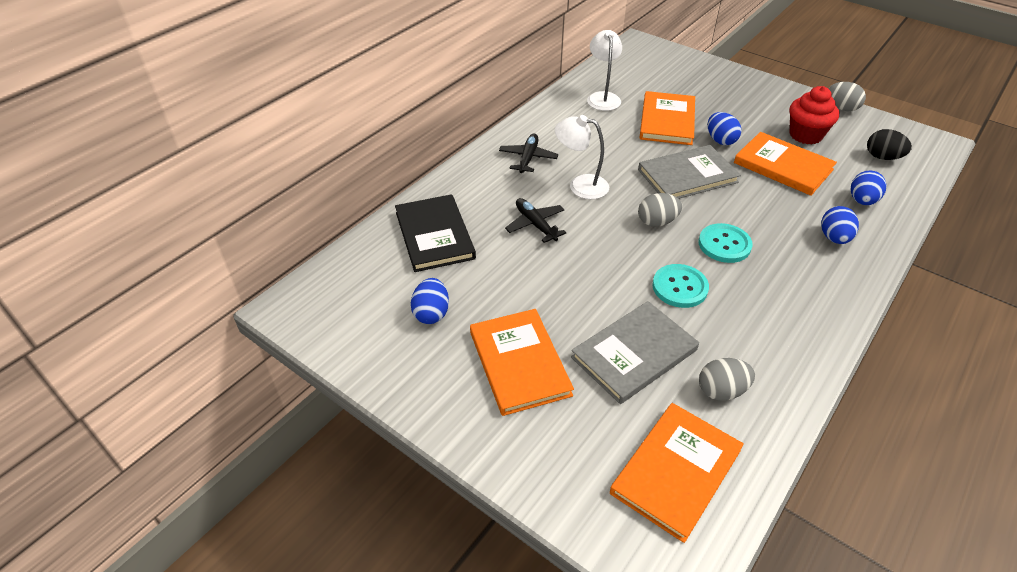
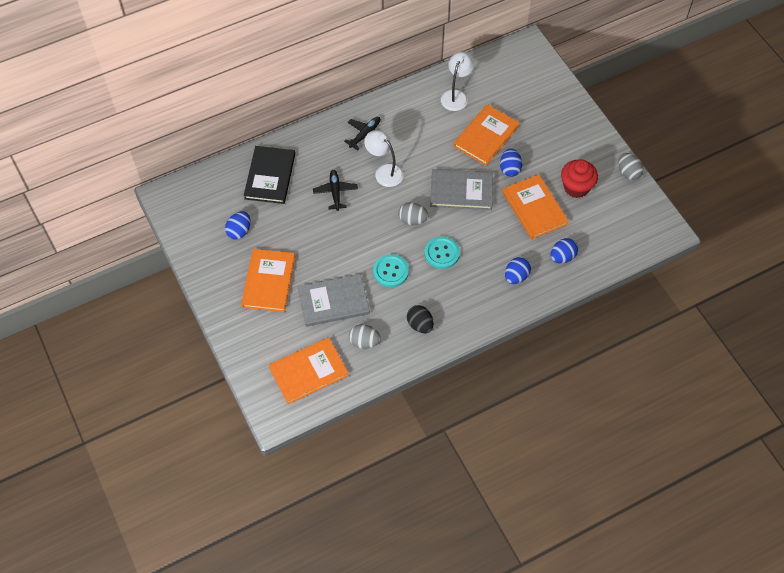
camera: 25 degrees right, 15 degrees up
(882, 157) = (613, 228): black egg -> black egg (420, 325)

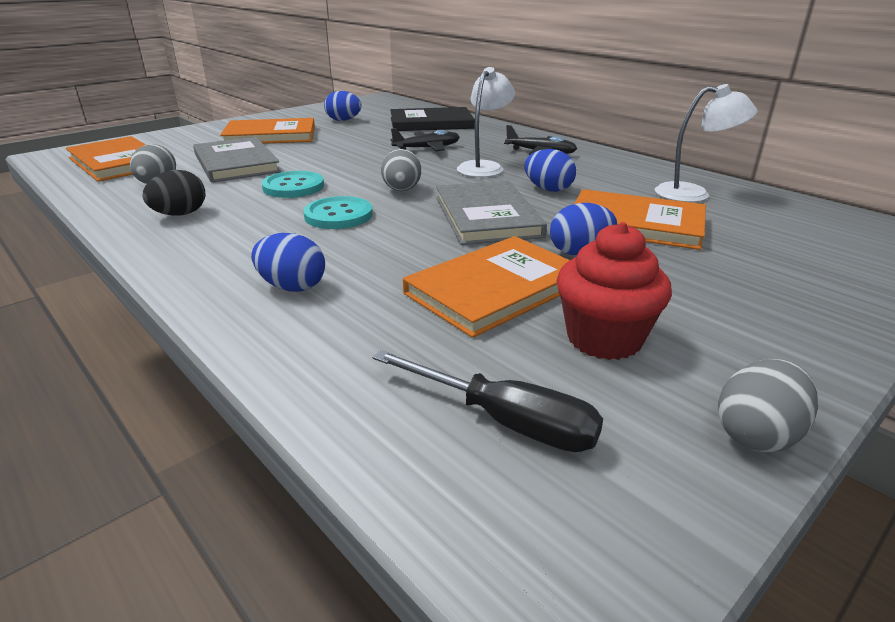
camera: 75 degrees right, 30 degrees down
(562, 257) = (363, 341): blue egg -> blue egg (548, 189)
(611, 227) = (505, 421): none -> black screwdriver

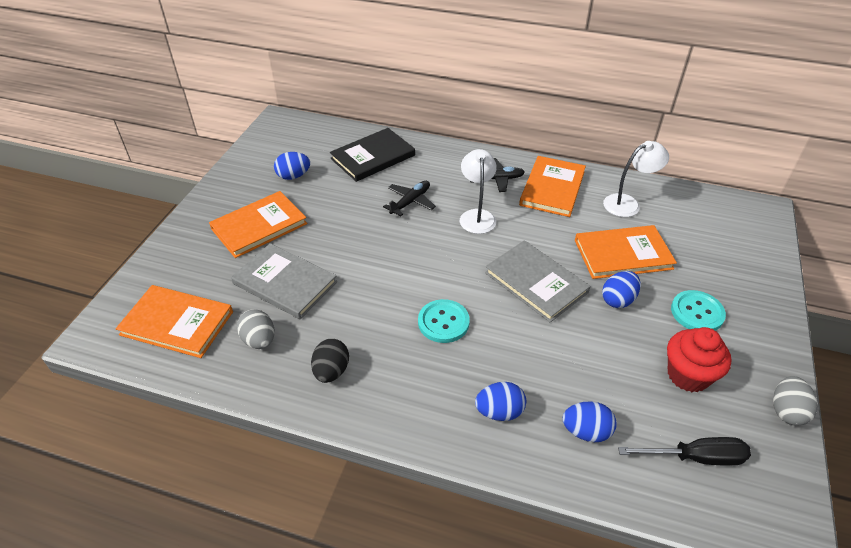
camera: 30 degrees left, 15 degrees up
(293, 187) = (371, 299): turquoise button -> turquoise button (697, 312)
(402, 190) = (452, 272): grey egg -> none
(495, 289) = (606, 358): orange book -> orange book (552, 188)
(548, 189) = (543, 231): blue egg -> blue egg (586, 431)

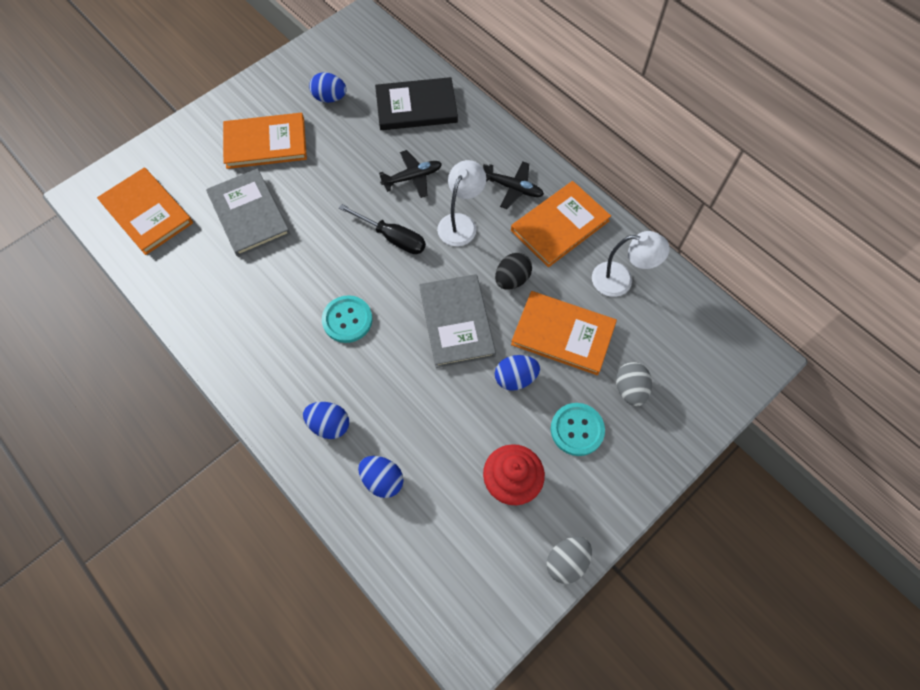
camera: 30 degrees right, 20 degrees up
(259, 340) = (196, 261): grey egg -> grey egg (630, 389)
(331, 371) = (230, 318): black egg -> black egg (512, 279)
(695, 457) = (450, 552): black screwdriver -> black screwdriver (392, 237)

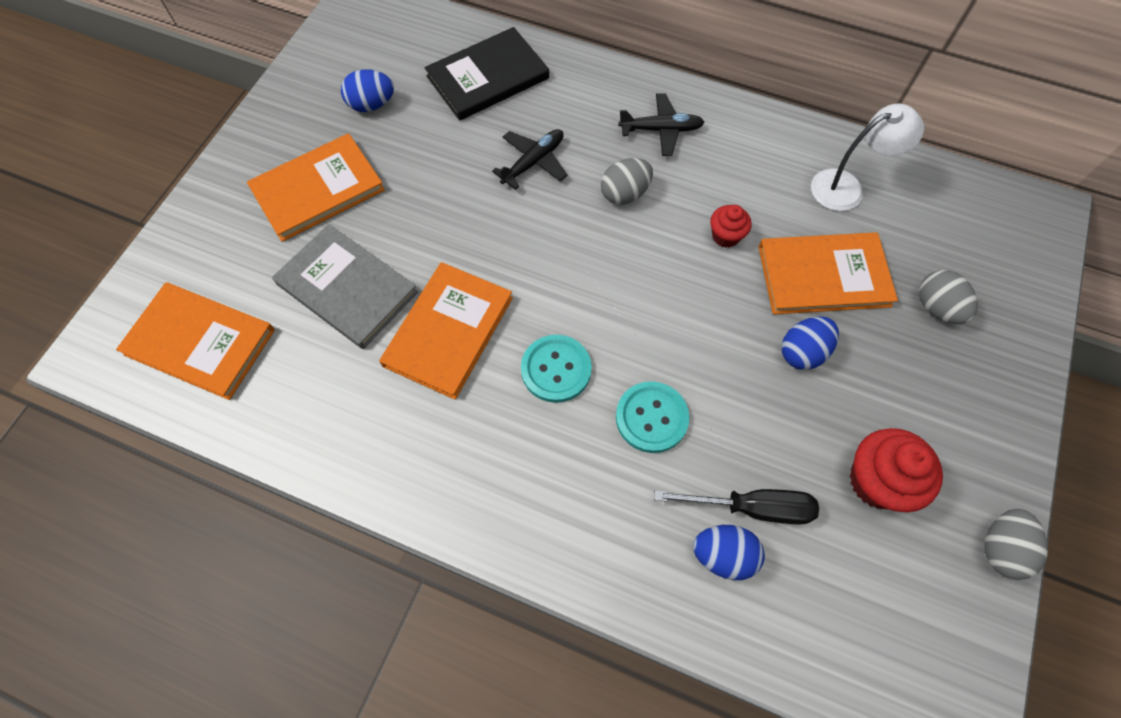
camera: 25 degrees left, 0 degrees up
(329, 425) = (613, 515): blue egg -> none
(392, 237) = (552, 244): black screwdriver -> black screwdriver (751, 507)
(456, 322) = (692, 314): grey book -> none
(461, 223) = (625, 194): white lamp -> grey egg
(512, 279) = (725, 236): black egg -> red cupcake
(560, 226) = (741, 152): orange book -> orange book (449, 331)
(577, 430) = (910, 382): turquoise button -> turquoise button (651, 418)

